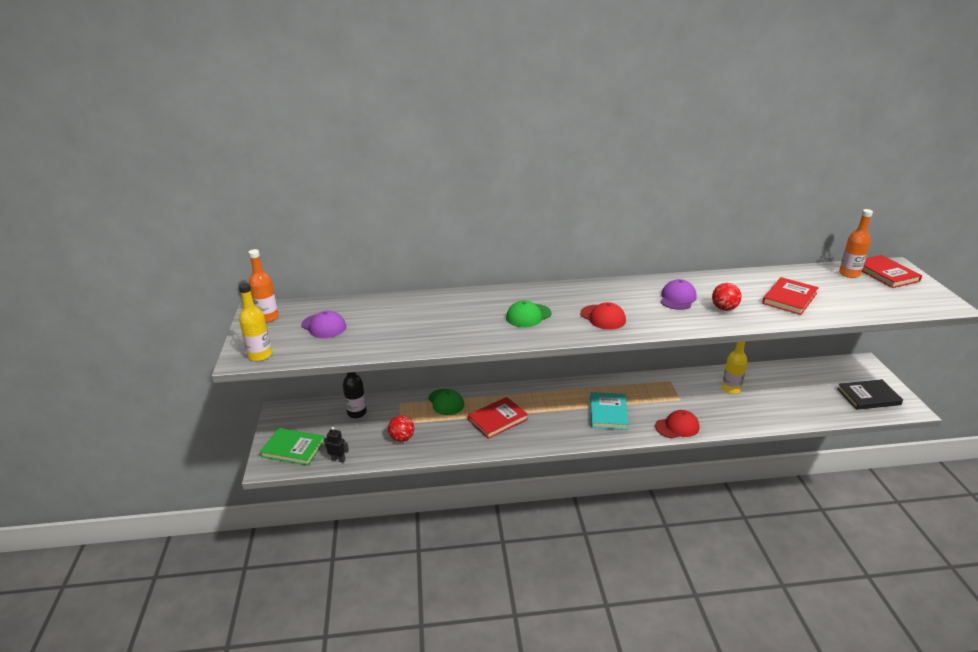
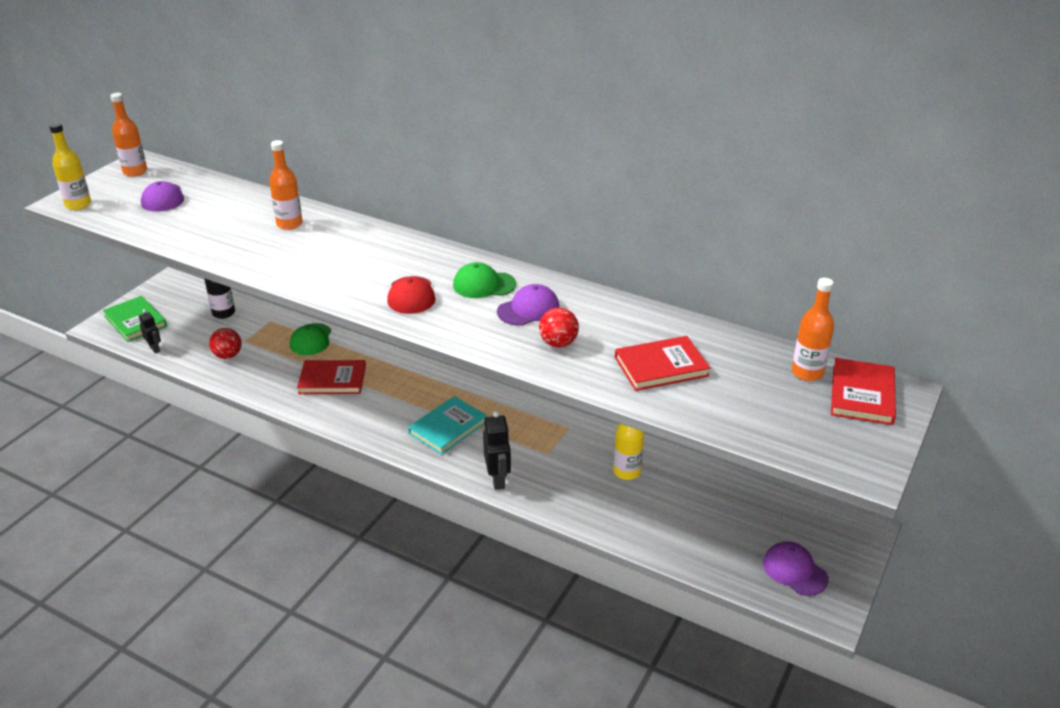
camera: 35 degrees right, 5 degrees up
(450, 308) = (289, 224): none -> orange bottle
(528, 316) = (344, 262): green cap -> green cap (484, 285)
(677, 427) = (498, 479): red cap -> black robot
(868, 397) = (795, 571): black book -> purple cap

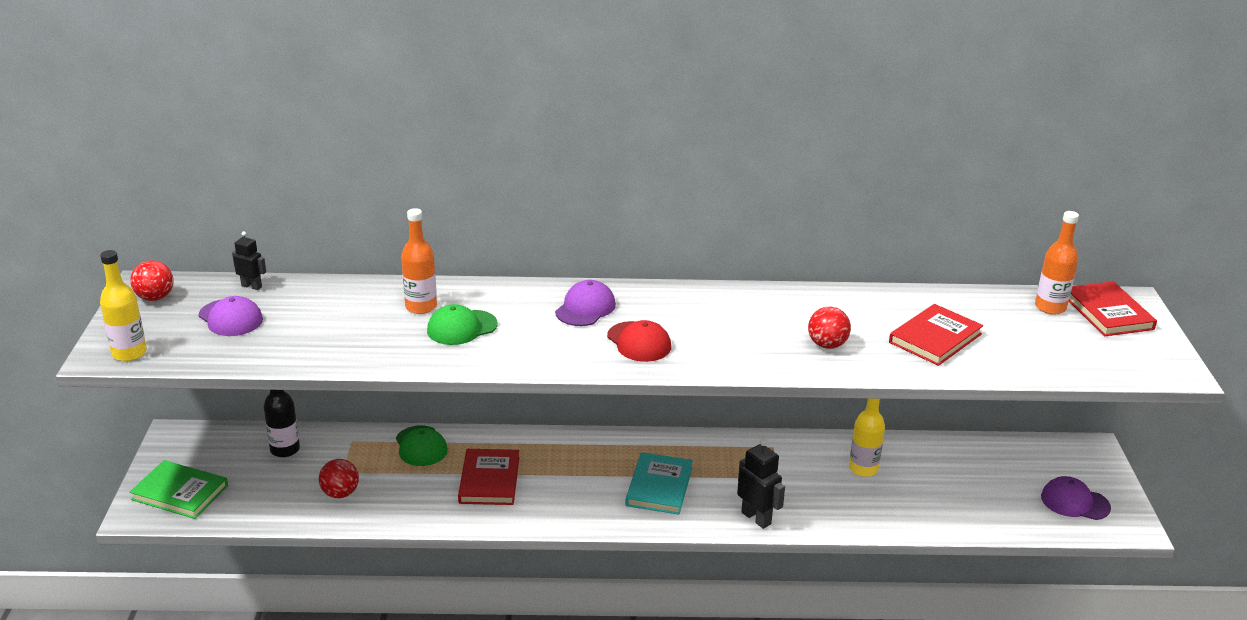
camera: 30 degrees left, 5 degrees down
(135, 172) = (155, 298): orange bottle -> red ball
(155, 349) = (240, 515): black robot -> black robot (251, 286)
(332, 380) = (489, 480): red book -> red book turned 60 degrees counterclockwise
(484, 285) = (696, 312): green cap -> green cap (462, 328)
(528, 309) = (765, 322): purple cap -> purple cap (585, 308)

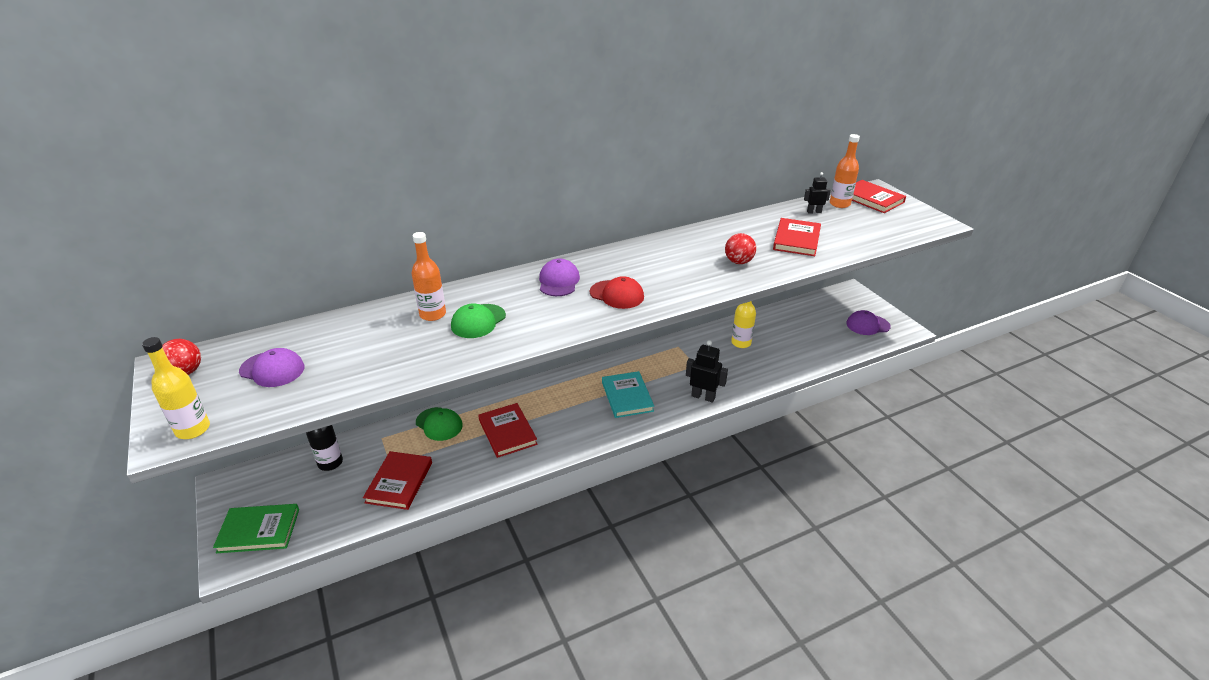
camera: 25 degrees left, 5 degrees up
(251, 286) = (273, 337): black robot -> black robot (814, 212)
(340, 493) = (399, 482): red ball -> red book

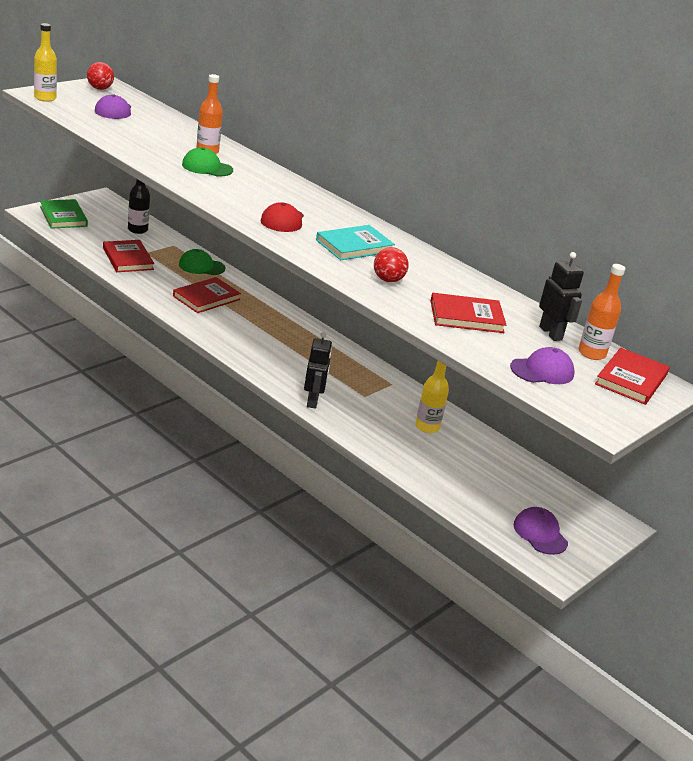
camera: 65 degrees right, 5 degrees down
(399, 482) = (128, 259): red book -> red book turned 75 degrees clockwise
(439, 424) = (201, 266): green cap -> green cap turned 75 degrees clockwise
(558, 281) = (289, 195): purple cap -> purple cap (542, 371)
(627, 396) = (288, 355): turquoise book -> turquoise book (354, 246)
(814, 212) = (551, 333): black robot -> black robot, size x1.59

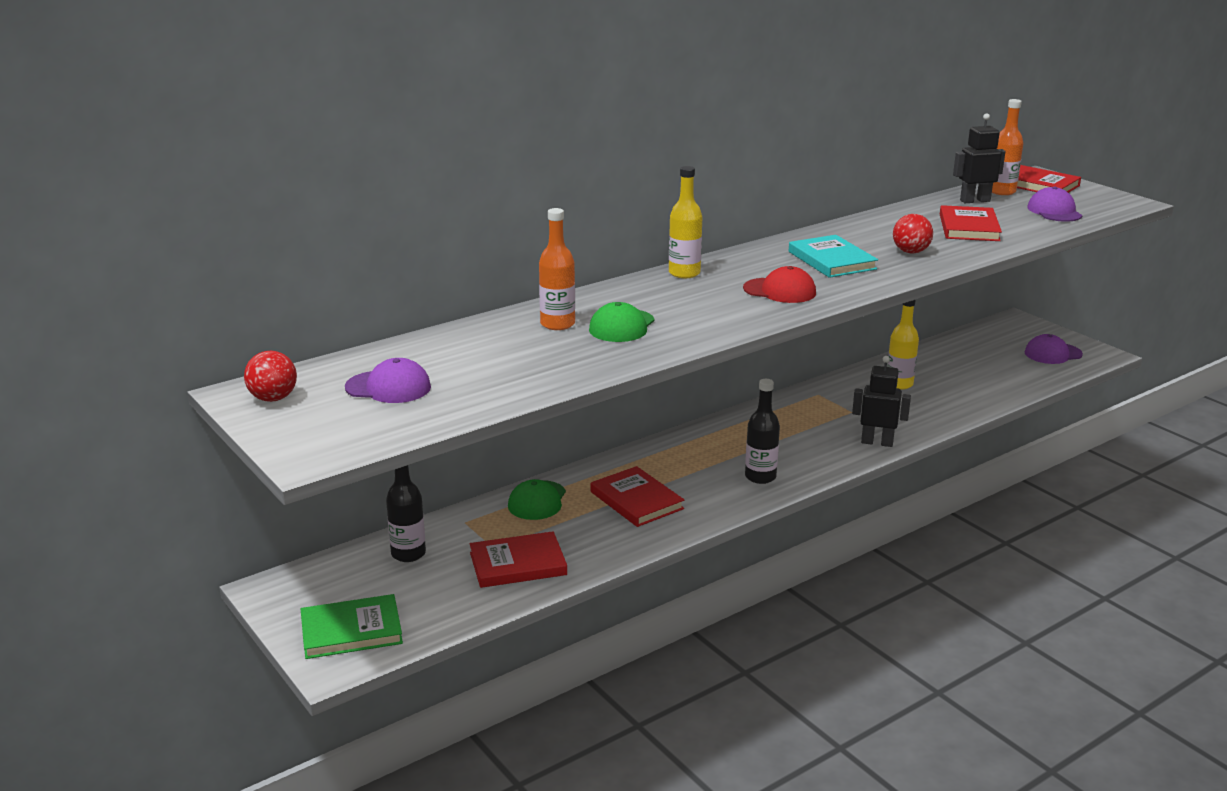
camera: 75 degrees left, 5 degrees down
(45, 98) = (333, 446): yellow bottle -> yellow bottle (684, 273)
(246, 345) = (760, 477): none -> black bottle

